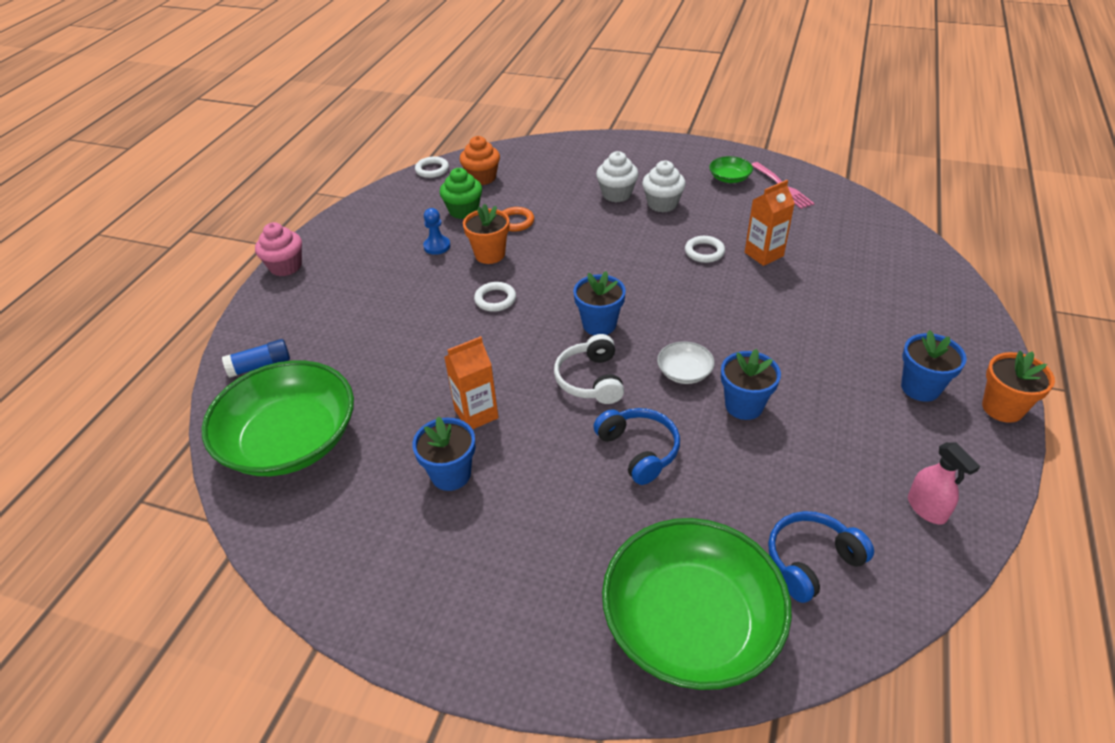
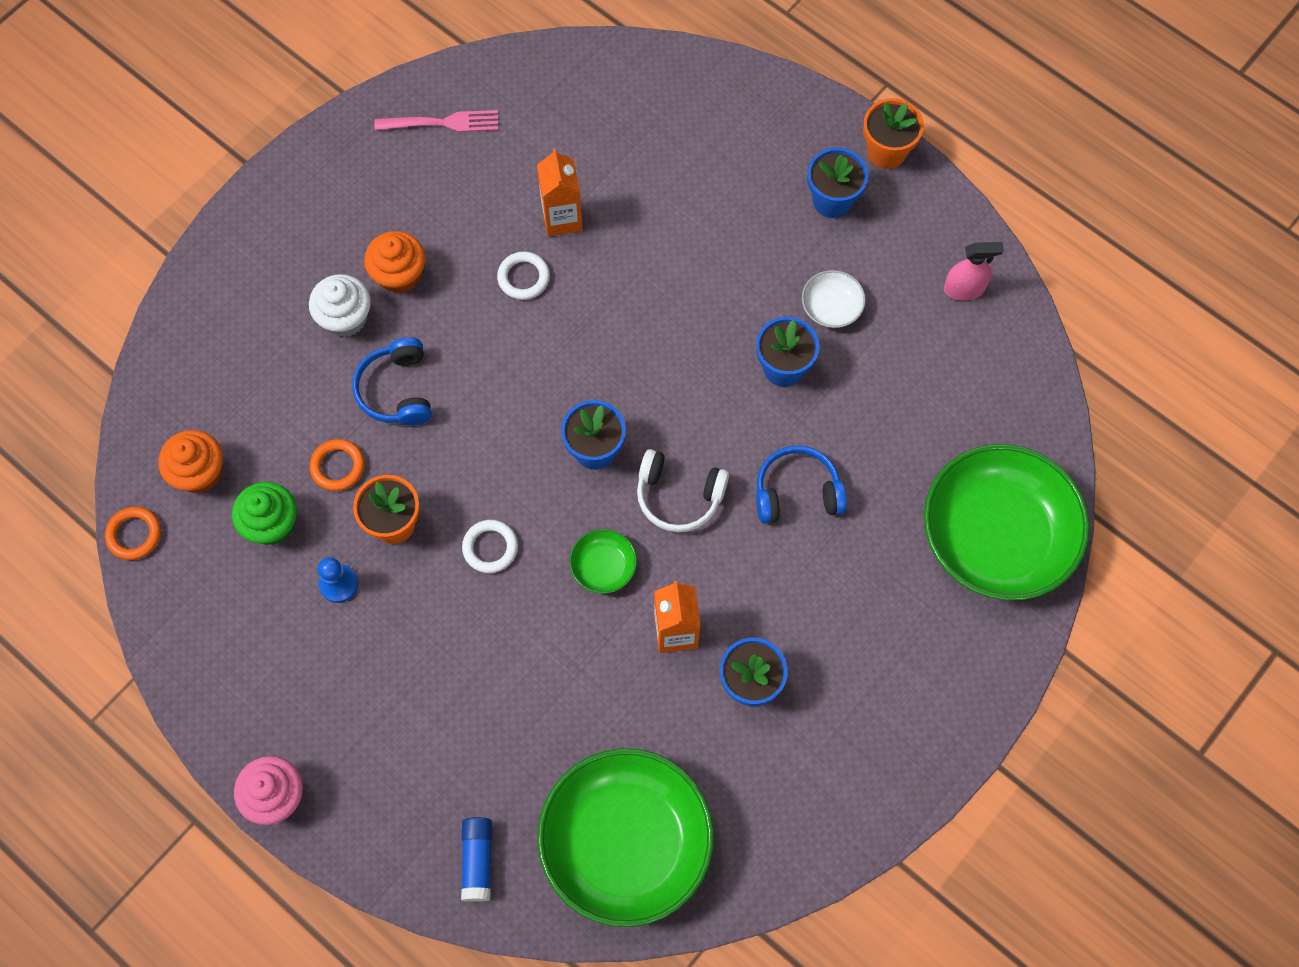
camera: 70 degrees left, 25 degrees up
(432, 170) = (134, 535): white ring -> orange ring
(662, 204) = (399, 275): white cupcake -> orange cupcake
(684, 372) = (712, 399): white bowl -> white bowl (831, 307)
(729, 178) = (388, 170): green bowl -> green bowl (603, 566)
(811, 561) = (978, 411): blue headphones -> blue headphones (397, 390)

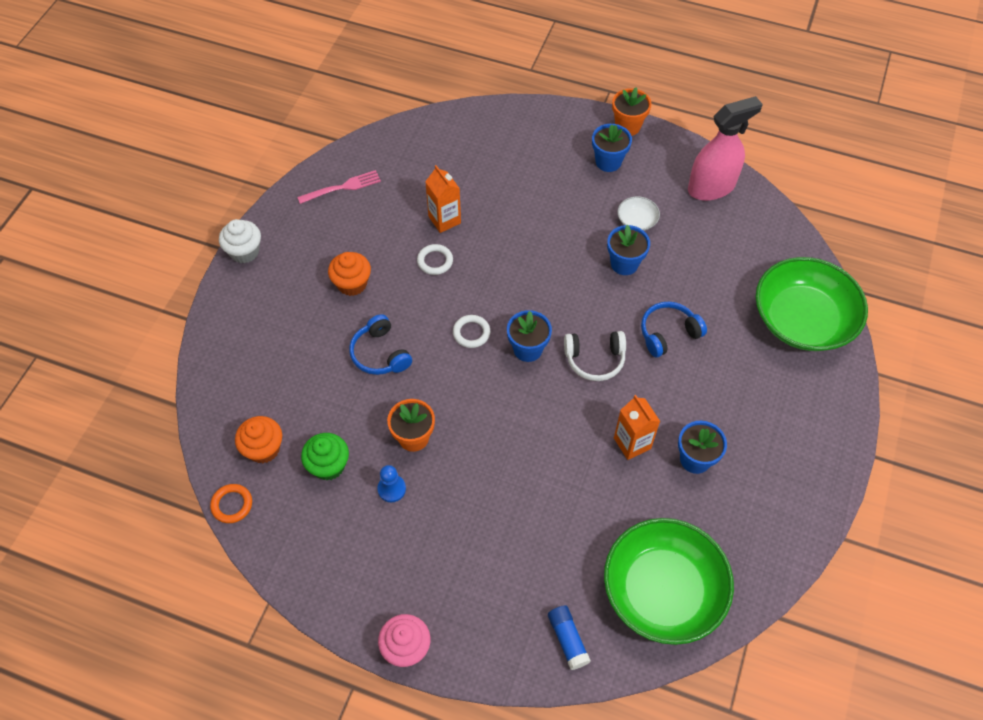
camera: 20 degrees left, 10 degrees down
(338, 466) = (359, 414): orange ring -> none
(345, 318) = (326, 320): white cupcake -> white cupcake (244, 252)
(490, 548) = (485, 431): white ring -> white ring (471, 333)
(603, 566) = (566, 418): green bowl -> none
(964, 289) = (711, 187): pink spray bottle -> pink spray bottle, size x1.92

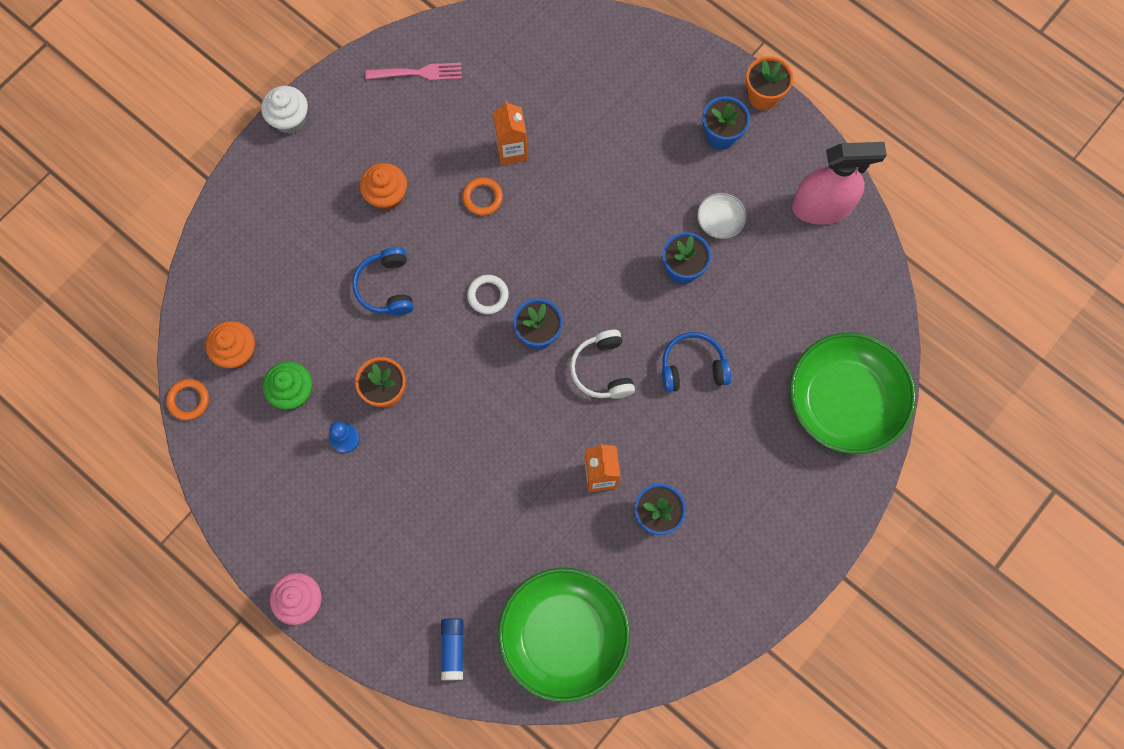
camera: 20 degrees right, 15 degrees up
(435, 261) = (482, 197): white ring -> orange ring
(595, 359) = (602, 370): white headphones -> white headphones turned 60 degrees clockwise

